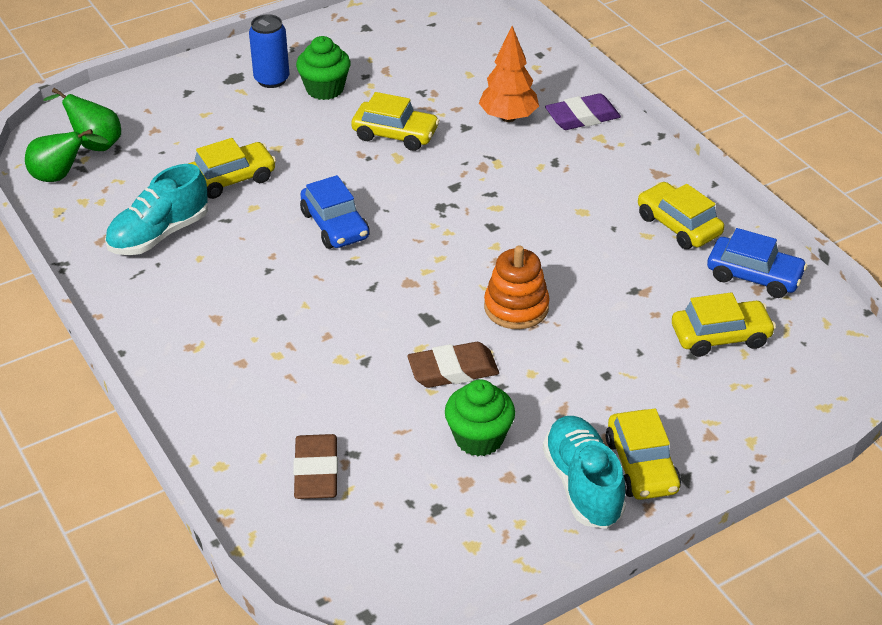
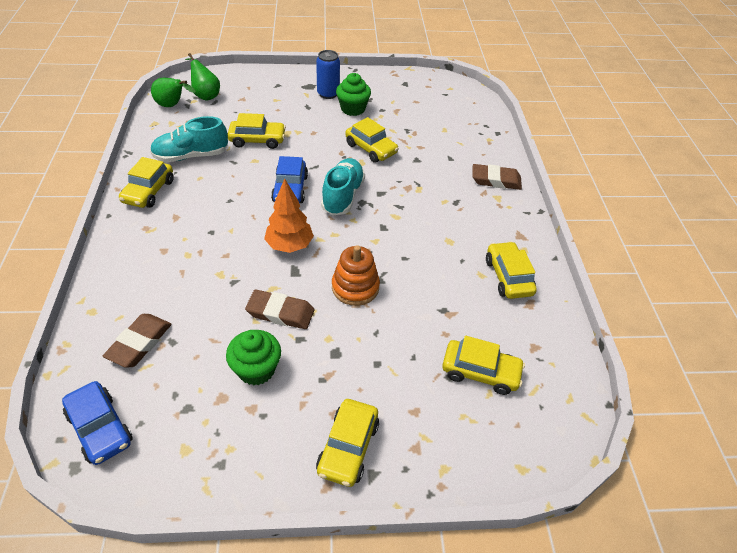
camera: 25 degrees right, 5 degrees up
(146, 301) = (148, 191): none -> yellow car
(508, 117) = (448, 163): orange tree -> orange tree (289, 245)
(582, 117) = (495, 180): purple eraser -> brown eraser
(583, 485) = (295, 441): turquoise shoe -> turquoise shoe (343, 196)
(754, 276) = (538, 337): blue car -> blue car (100, 428)

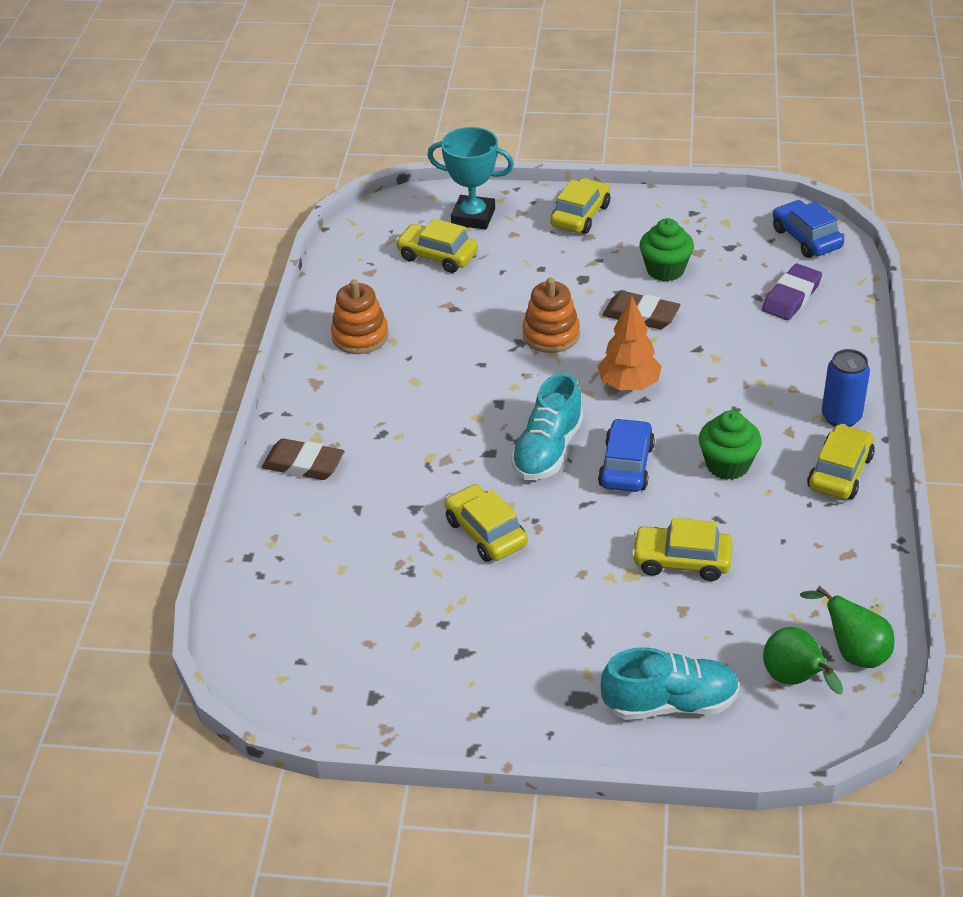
camera: 165 degrees left, 5 degrees down
(139, 343) = (791, 297): brown eraser -> purple eraser
(191, 156) = (790, 533): turquoise shoe -> turquoise shoe (670, 703)
(328, 94) = (543, 672): blue can -> blue can (841, 417)
(353, 109) = (500, 627): green cupcake -> green cupcake (727, 465)
(464, 435) = (473, 217): none -> turquoise trophy
(508, 277) = (360, 336): yellow car -> orange stacking toy

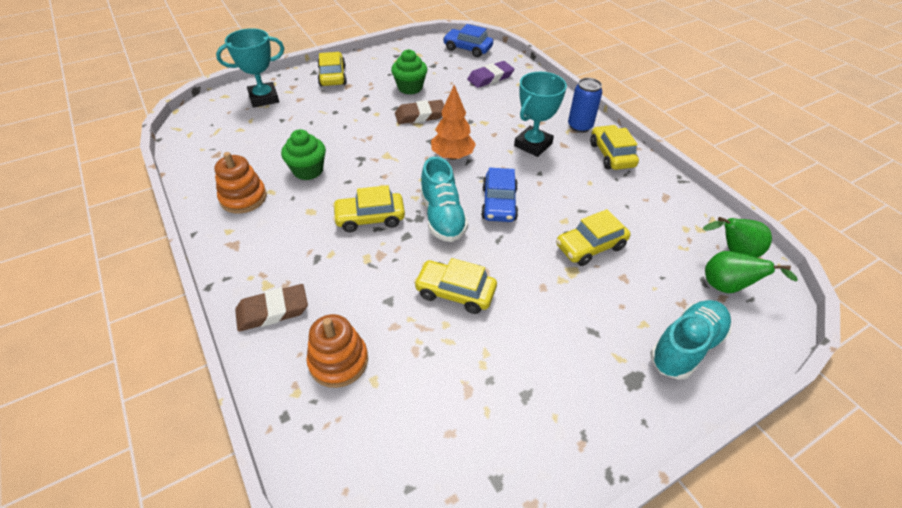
camera: 40 degrees left, 5 degrees up
(437, 256) = (259, 128): yellow car -> yellow car (370, 218)
(551, 335) = (377, 146): orange stacking toy -> orange stacking toy (338, 361)
(626, 465) = (499, 204): blue car -> blue car turned 150 degrees counterclockwise
(727, 465) = (553, 177): green cupcake -> green cupcake (308, 170)
(747, 414) = (533, 145): none -> turquoise trophy
(791, 297) = (490, 78): purple eraser -> purple eraser turned 60 degrees clockwise

